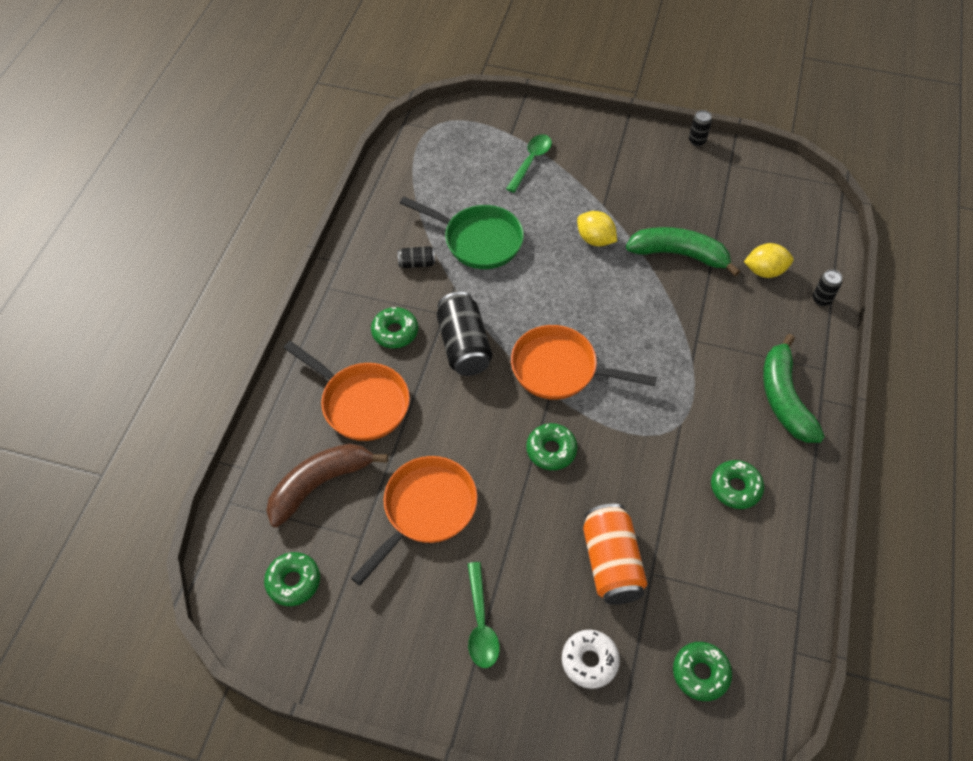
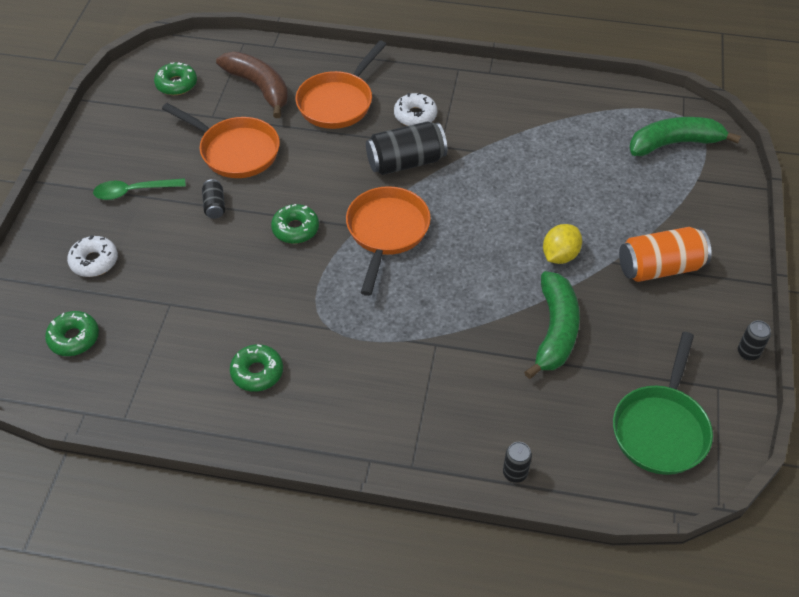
camera: 85 degrees right, 5 degrees down
(395, 332) = (415, 115): green donut -> white donut
(417, 263) = (498, 122): black can -> black can (214, 206)
(478, 240) = (537, 163): green pan -> green pan (661, 428)
(531, 161) = (660, 198): green spoon -> none
(611, 563) = (181, 274): orange can -> orange can (659, 267)
(764, 271) = (547, 415): yellow lemon -> none
(784, 398) = (368, 423): green banana -> green banana (674, 143)

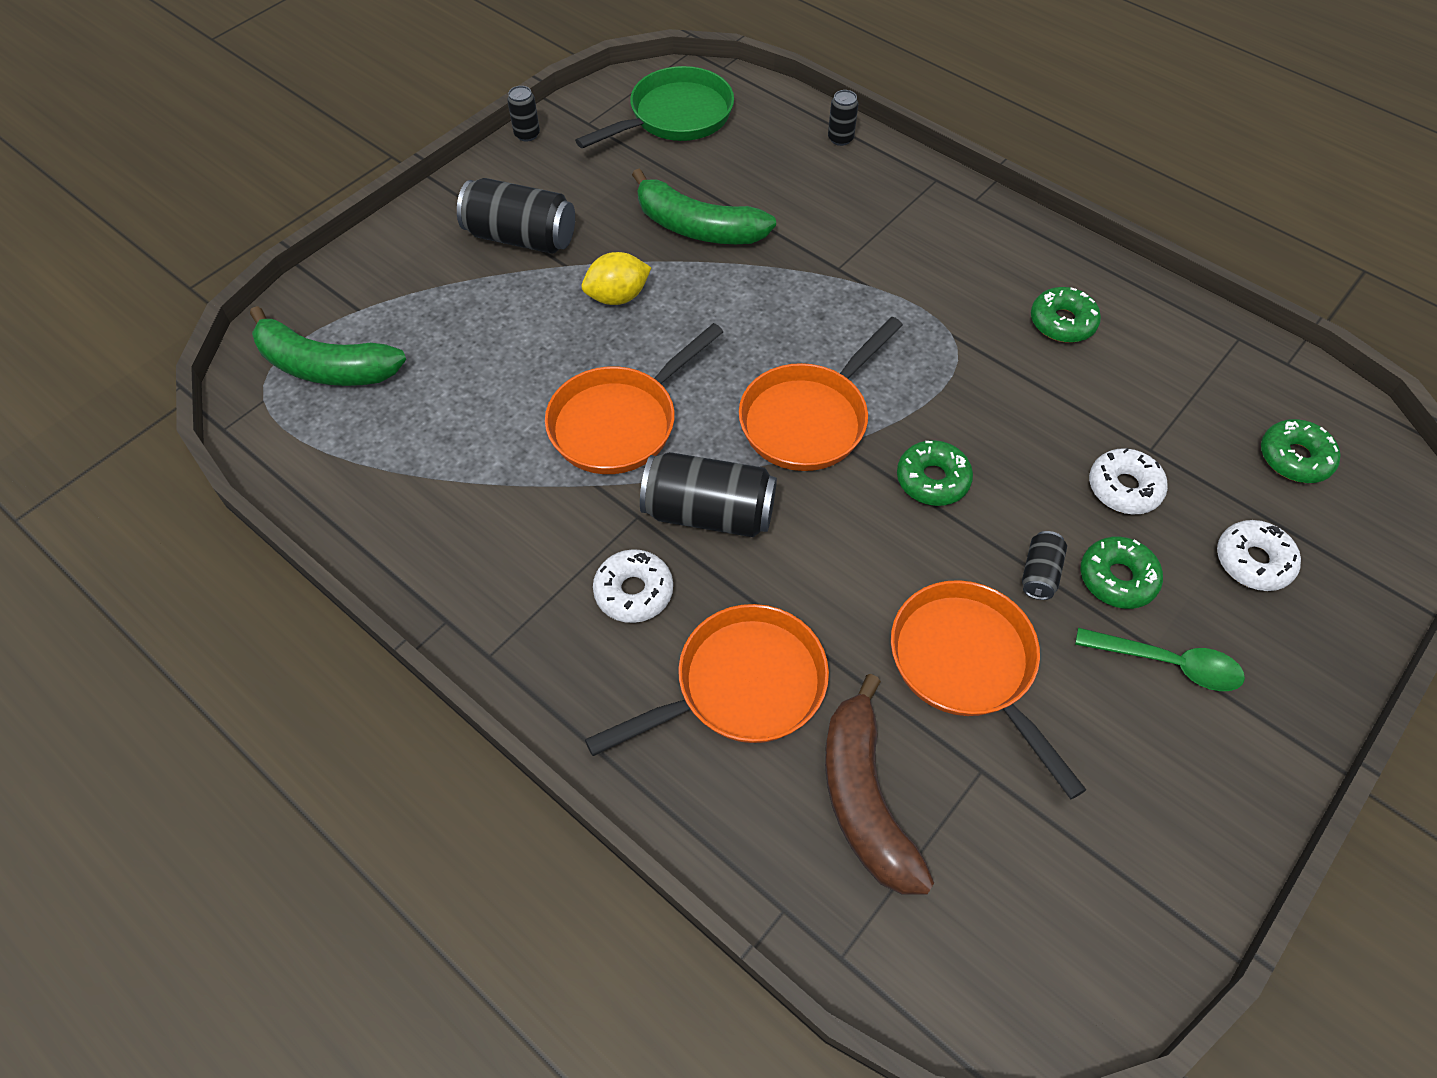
camera: 150 degrees left, 5 degrees up
(176, 84) = (1025, 898): green donut -> green donut (1117, 578)
(180, 272) = (1124, 488): none -> white donut
(490, 184) = (620, 422): none -> orange pan
(555, 331) = (697, 227): green banana -> green banana turned 105 degrees counterclockwise
(659, 267) = (521, 237): orange can -> black can

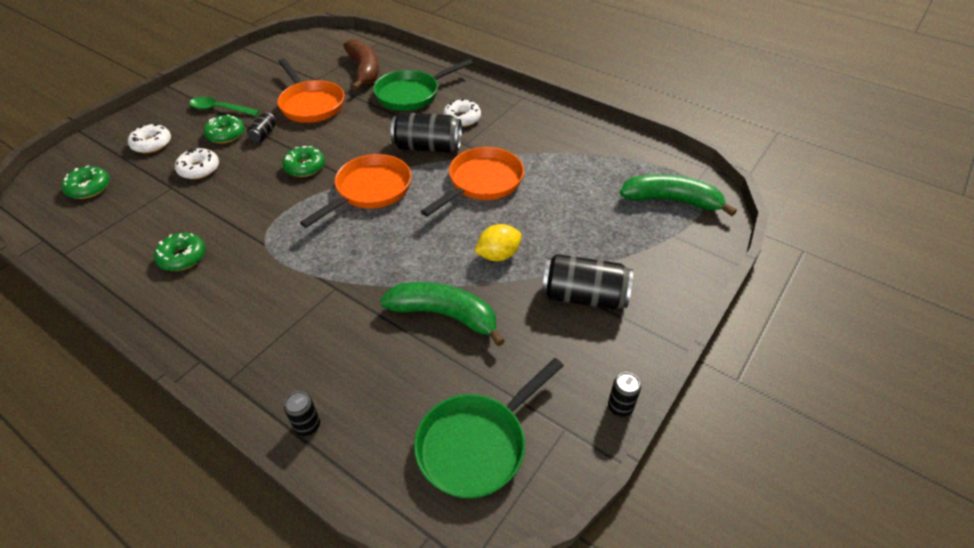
camera: 175 degrees right, 10 degrees down
(740, 686) = (411, 94): orange pan -> green pan

